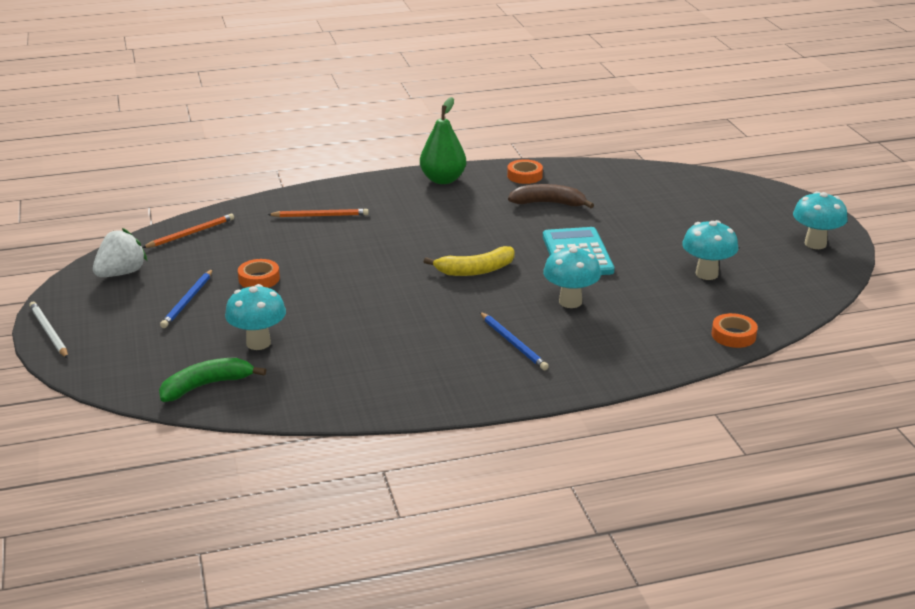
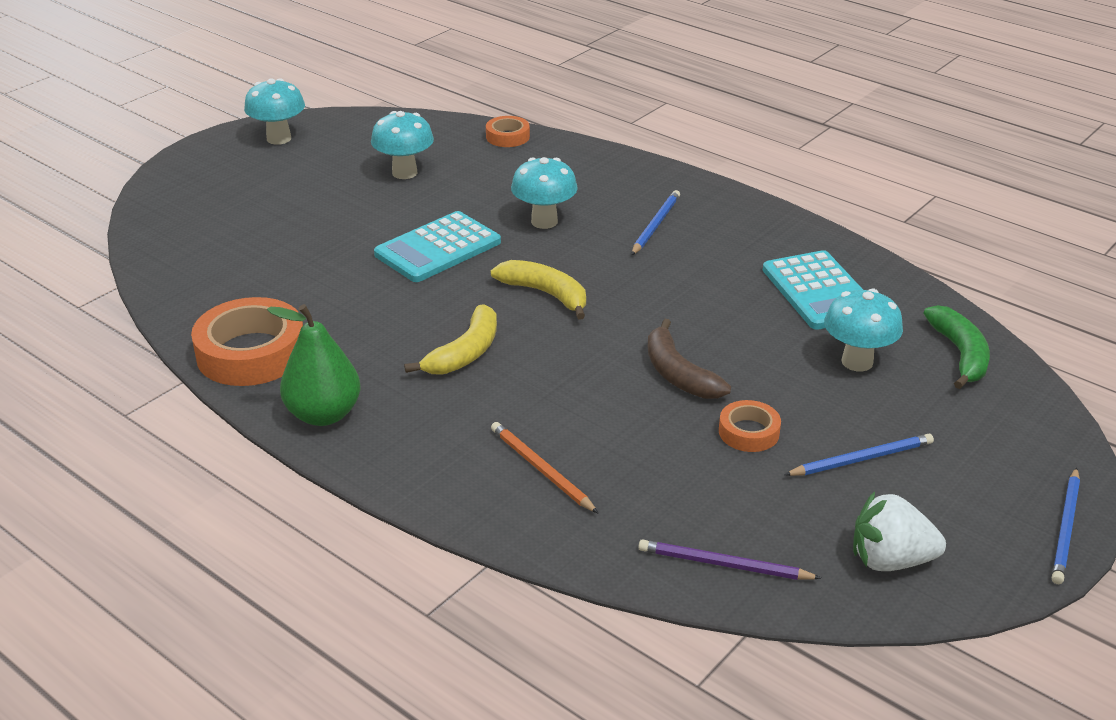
camera: 125 degrees left, 5 degrees up
(49, 332) = (1065, 528): white pencil -> blue pencil
(191, 233) = (724, 564): orange pencil -> purple pencil
(206, 386) = (960, 354): green banana -> green banana turned 120 degrees counterclockwise
(344, 369) = (819, 291): none -> turquoise calculator
(446, 227) = (465, 353): none -> yellow banana
(524, 176) = (251, 353): orange tape -> orange tape, size x1.93
(548, 203) = (323, 307): brown banana -> brown banana (678, 374)

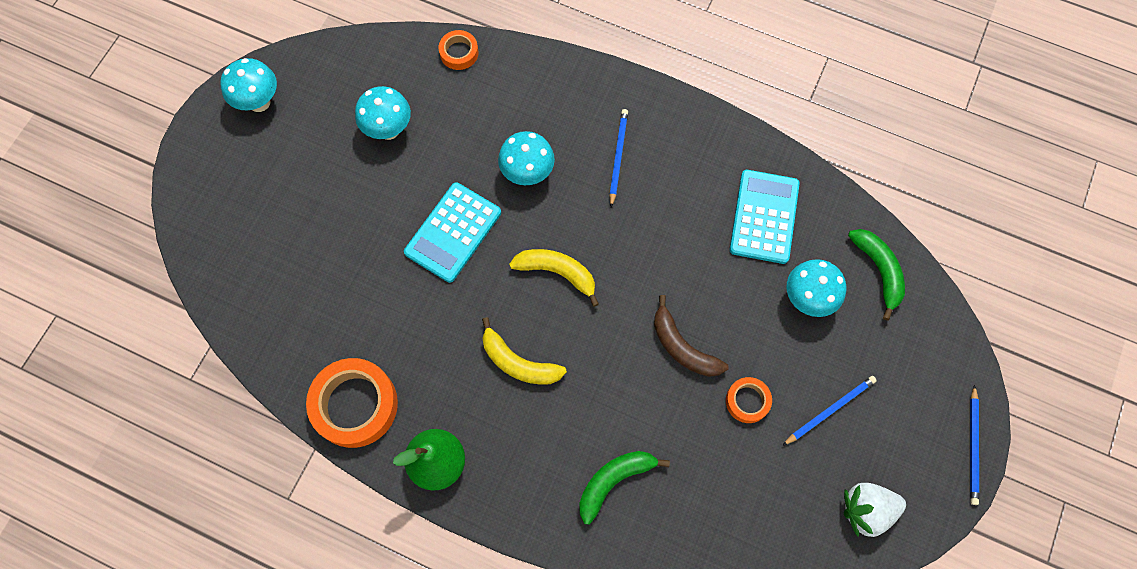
camera: 15 degrees left, 35 degrees up
(465, 353) = (518, 362): yellow banana -> yellow banana turned 105 degrees clockwise
(541, 469) = (614, 481): orange pencil -> green banana
(724, 564) = (761, 544): purple pencil -> none
(819, 291) = (764, 217): turquoise calculator -> turquoise calculator turned 135 degrees counterclockwise

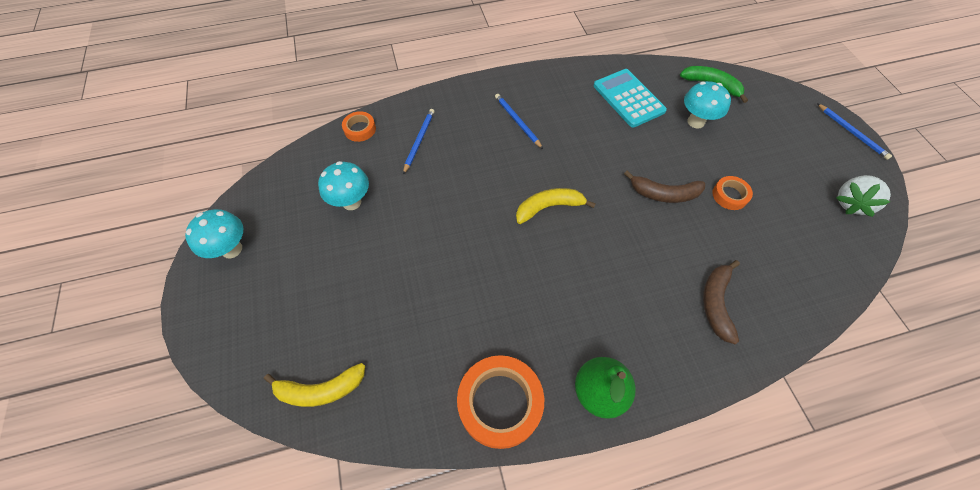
camera: 40 degrees left, 10 degrees down
(453, 232) = (458, 232): turquoise calculator -> none
(518, 362) = (582, 279): yellow banana -> yellow banana (321, 389)
(527, 174) = (472, 166): turquoise mushroom -> none
(614, 481) = (716, 303): green banana -> brown banana
(830, 410) = (772, 167): blue pencil -> blue pencil (419, 141)

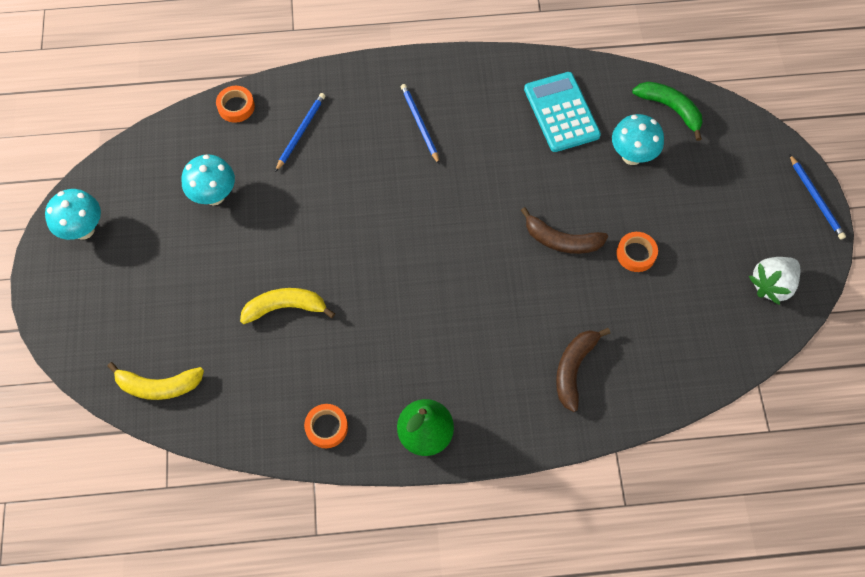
camera: 10 degrees right, 5 degrees up
(500, 403) = (326, 427): orange tape -> orange tape, size x0.52
(549, 207) = (427, 236): yellow banana -> yellow banana (285, 307)

